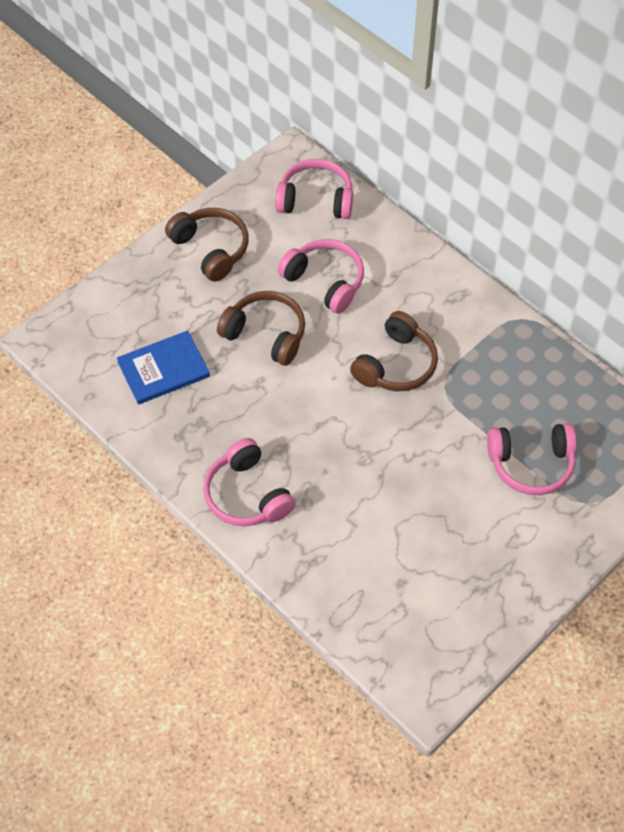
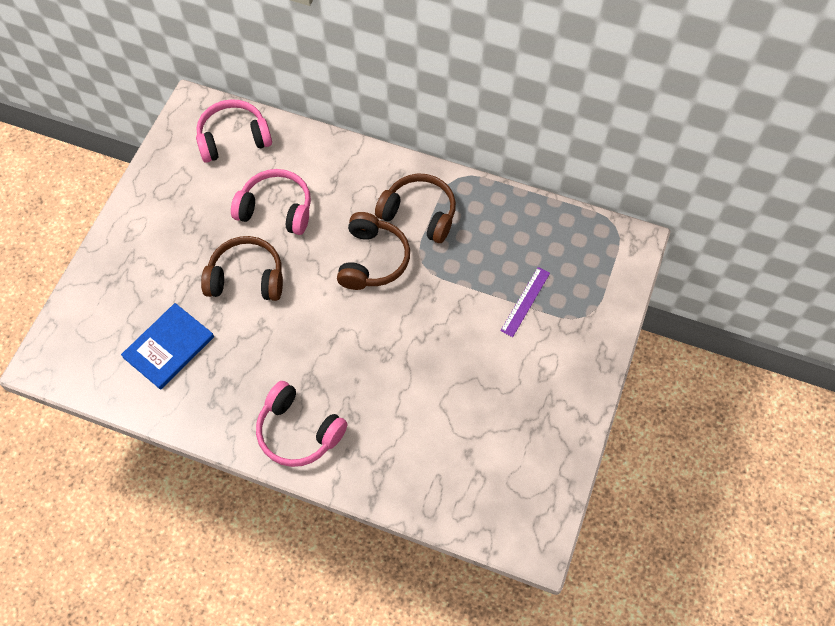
camera: 25 degrees left, 5 degrees up
(211, 249) = (160, 219): brown headphones -> brown headphones (419, 214)
(531, 464) = (525, 301): pink headphones -> purple ruler

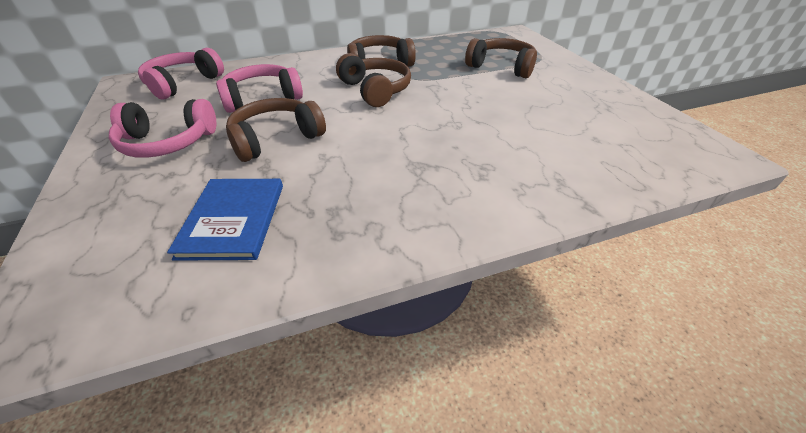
camera: 40 degrees left, 20 degrees down
(298, 431) = (455, 203): pink headphones -> pink headphones (168, 142)
(525, 301) = (501, 67): purple ruler -> brown headphones

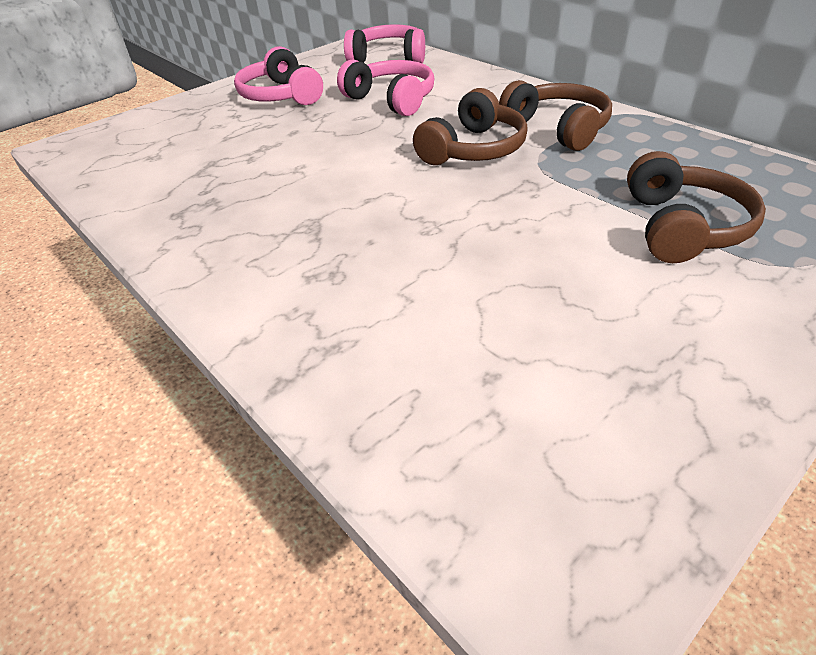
camera: 70 degrees right, 0 degrees up
(233, 219) = (184, 162): blue book -> none
(276, 139) = (316, 134): brown headphones -> none

